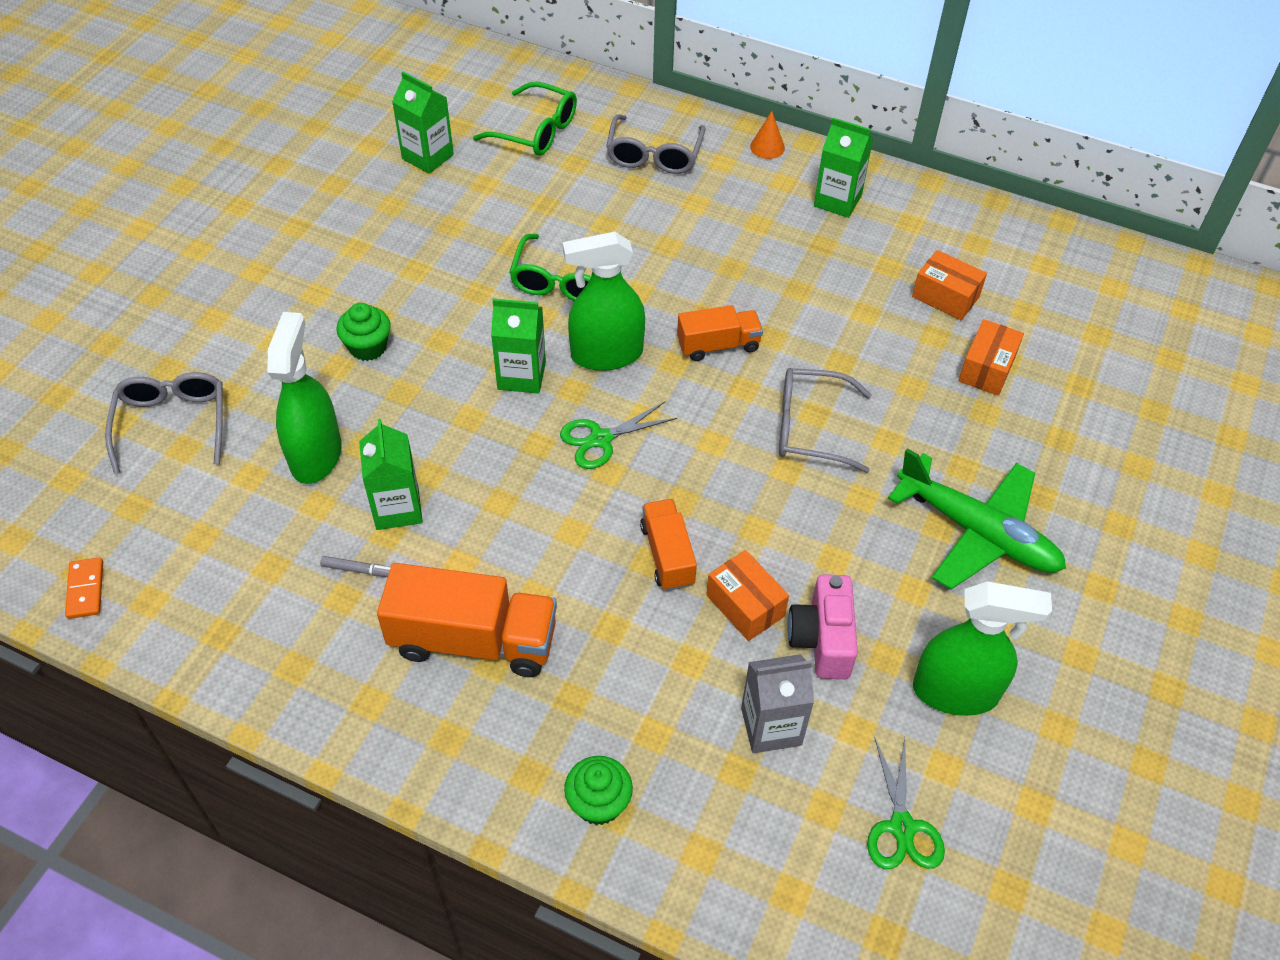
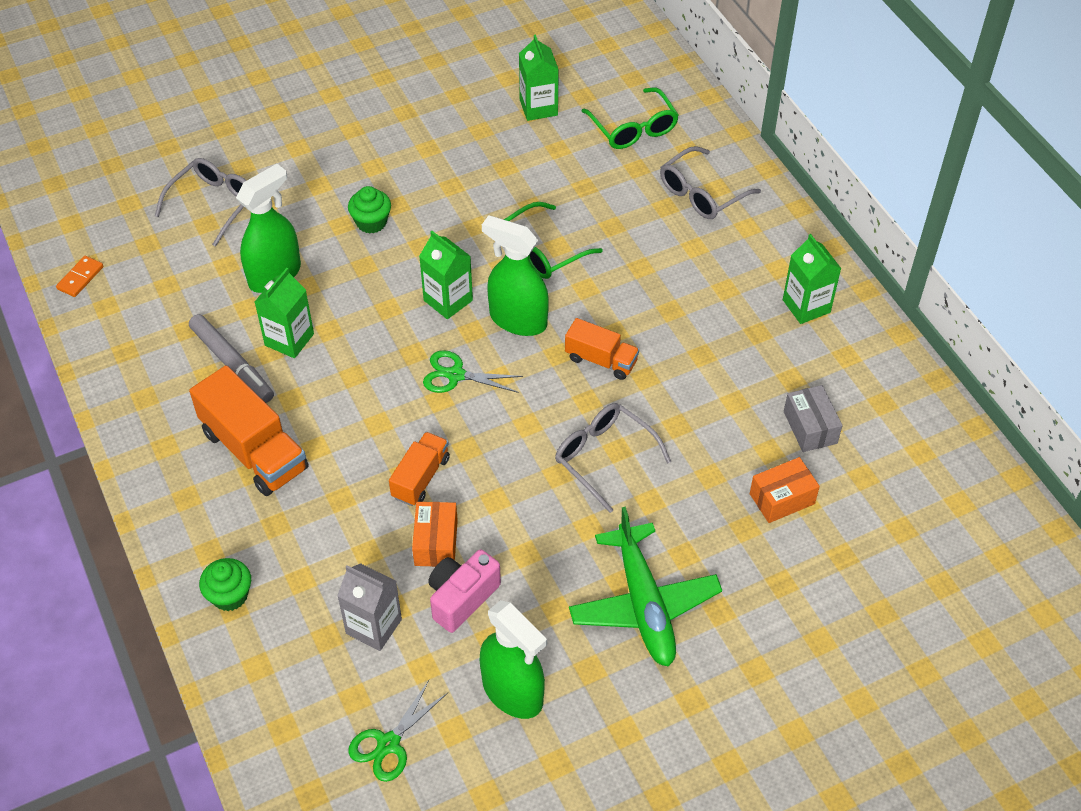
camera: 40 degrees right, 0 degrees up
(360, 570) = (232, 364): grey marker -> grey marker, size x2.15
(767, 147) = (795, 234): orange cone -> none
(945, 297) = (810, 427): orange box -> grey box

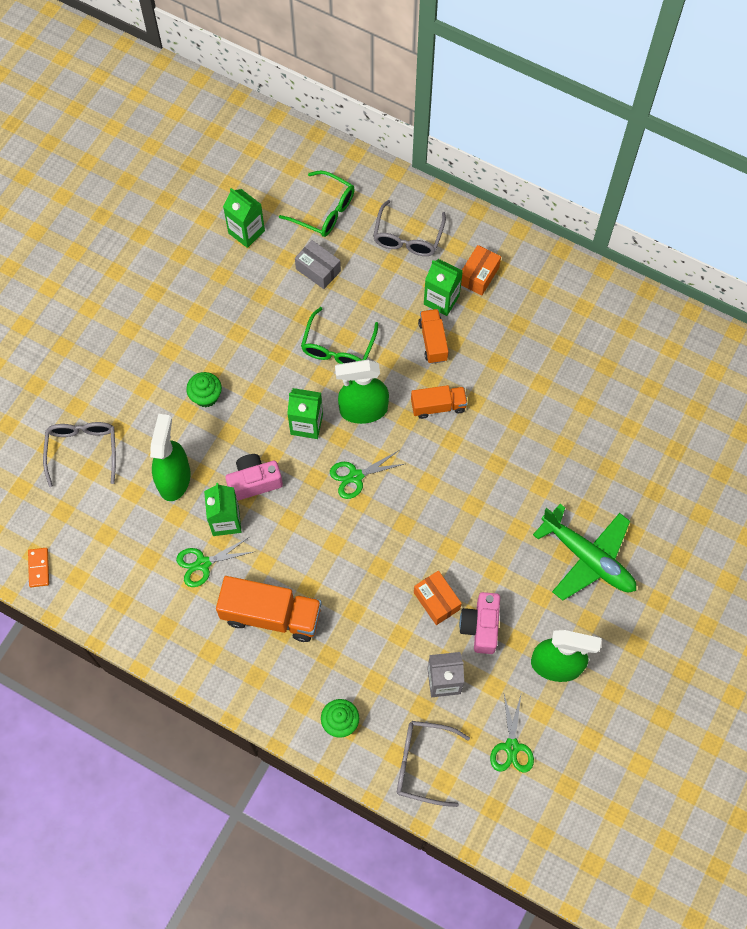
camera: 35 degrees left, 15 degrees up
(232, 364) = (203, 563): grey marker -> green scissors
(348, 321) = (254, 482): none -> pink camera
(421, 477) = (392, 563): orange truck -> orange truck (433, 341)
(603, 457) = (491, 474): grey glasses -> grey glasses (422, 763)
(782, 499) = (615, 434): orange box -> orange box (478, 275)
(806, 306) = (534, 285): green carton -> green carton (441, 300)
(810, 427) = (597, 373): grey box -> grey box (318, 270)

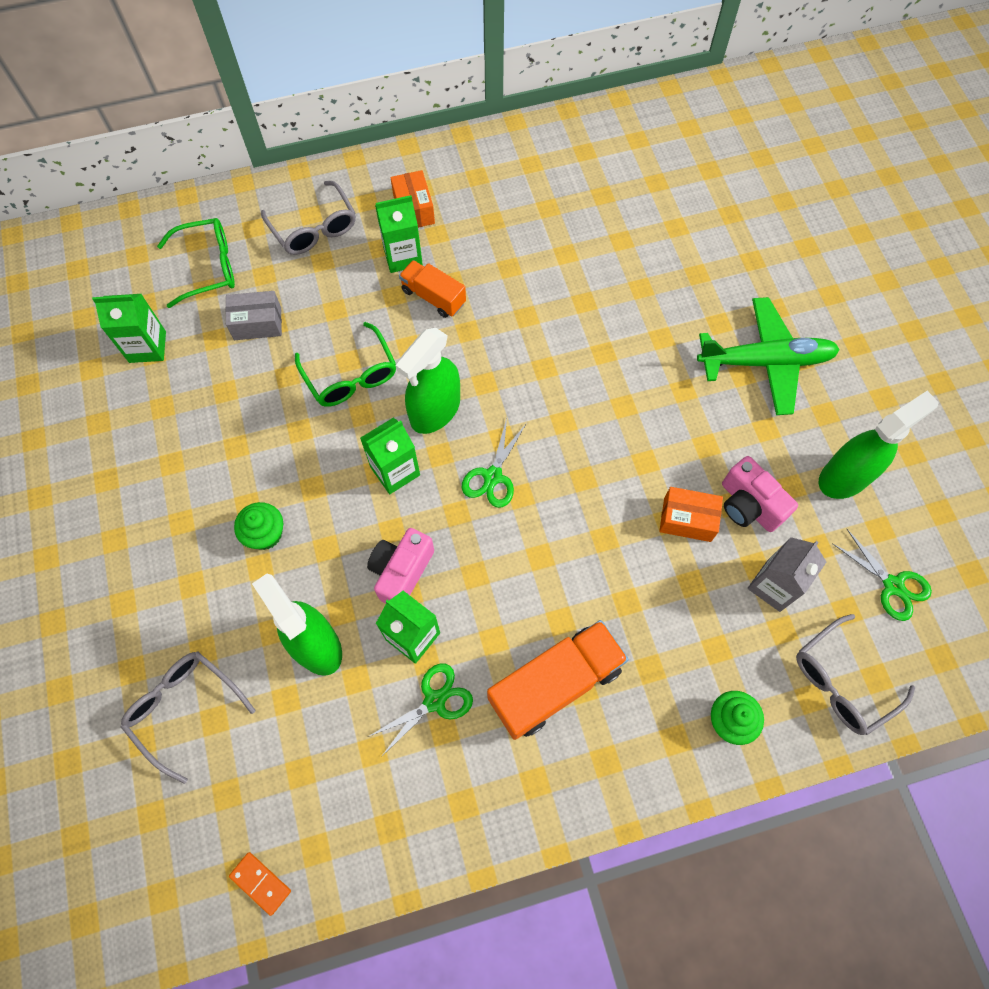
camera: 45 degrees left, 0 degrees up
(203, 563) = (434, 701): green scissors -> green scissors turned 150 degrees counterclockwise
(438, 406) = (499, 348): orange truck -> none

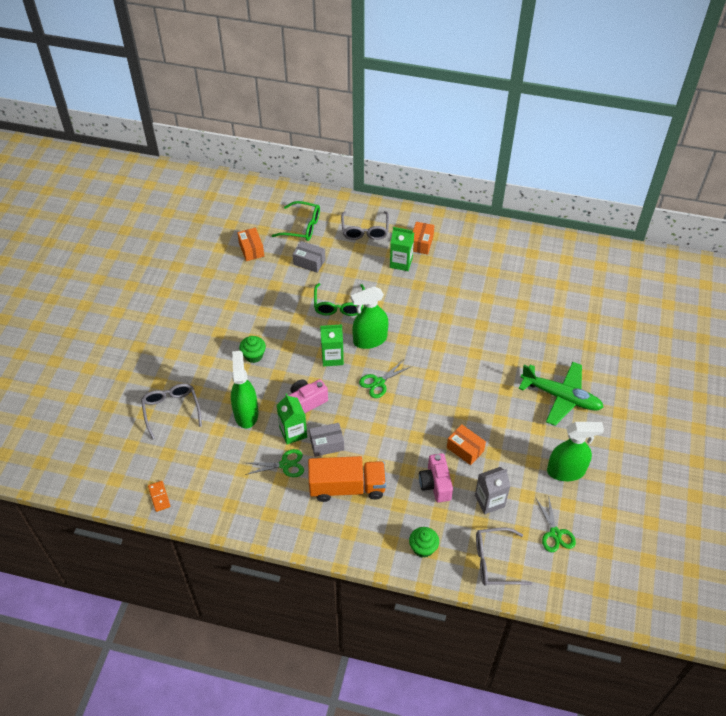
camera: 30 degrees right, 15 degrees down
(147, 347) = (251, 249): green carton -> orange box
(433, 297) = (404, 288): orange truck -> none
(478, 627) = (327, 444): none -> grey box
(748, 505) = (503, 458): pink camera -> pink camera (435, 484)

